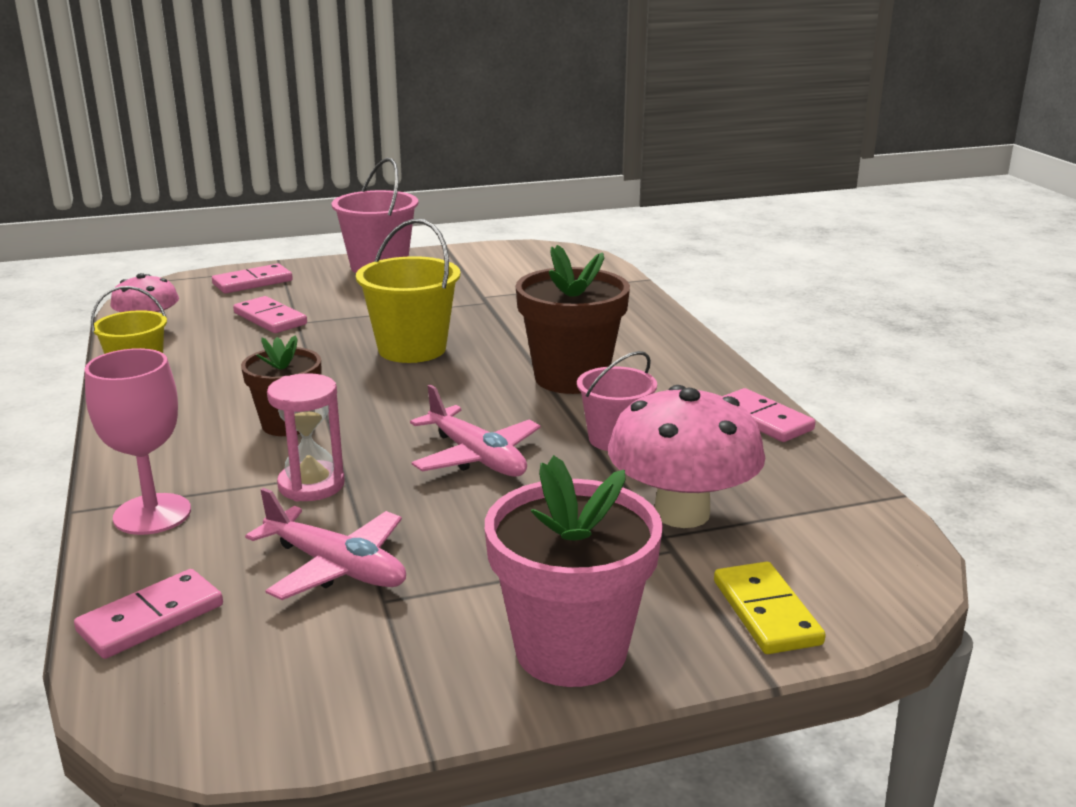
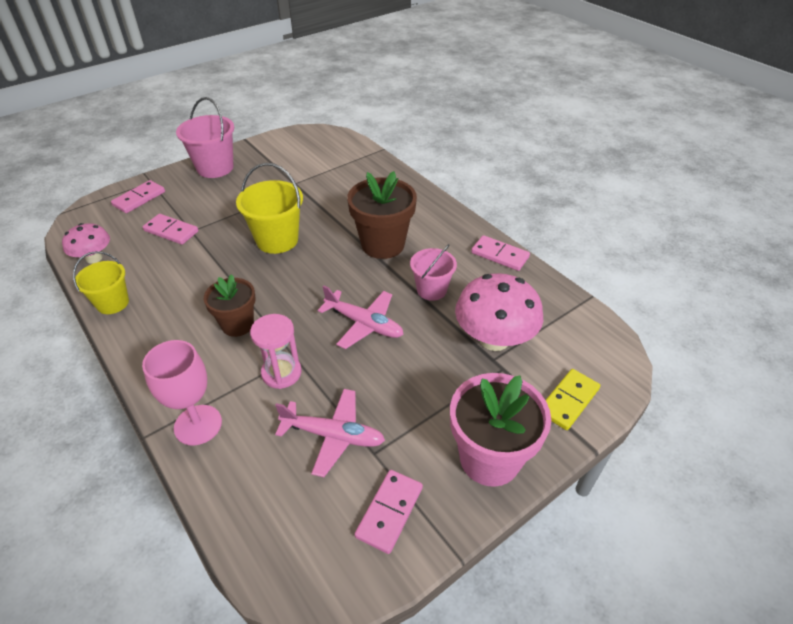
camera: 20 degrees left, 20 degrees up
(151, 618) = (249, 510): pink domino -> pink domino (389, 512)
(766, 612) = (568, 401): yellow domino -> yellow domino turned 75 degrees clockwise

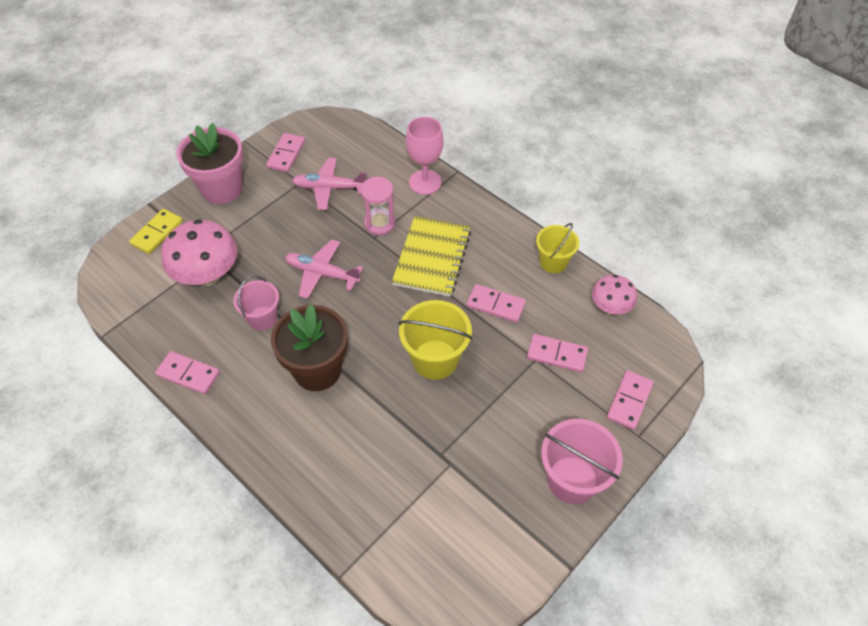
camera: 170 degrees right, 10 degrees up
(198, 273) = (495, 305): none -> pink domino
(237, 324) = (432, 257): brown flower pot -> yellow notebook

